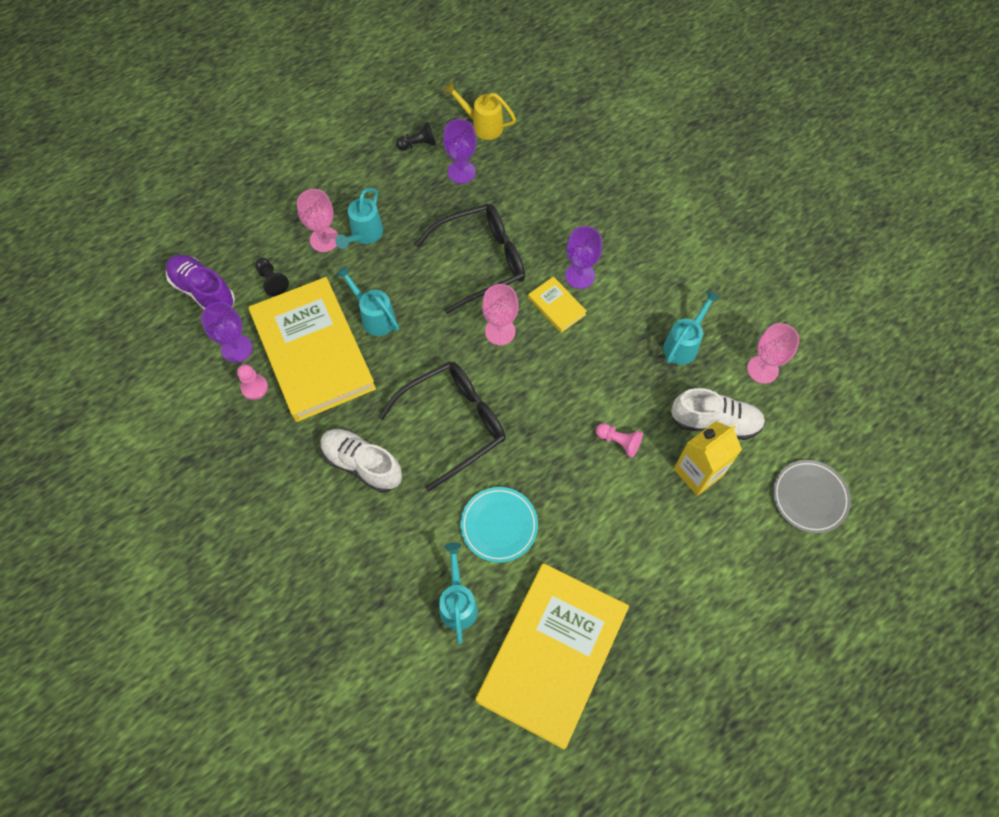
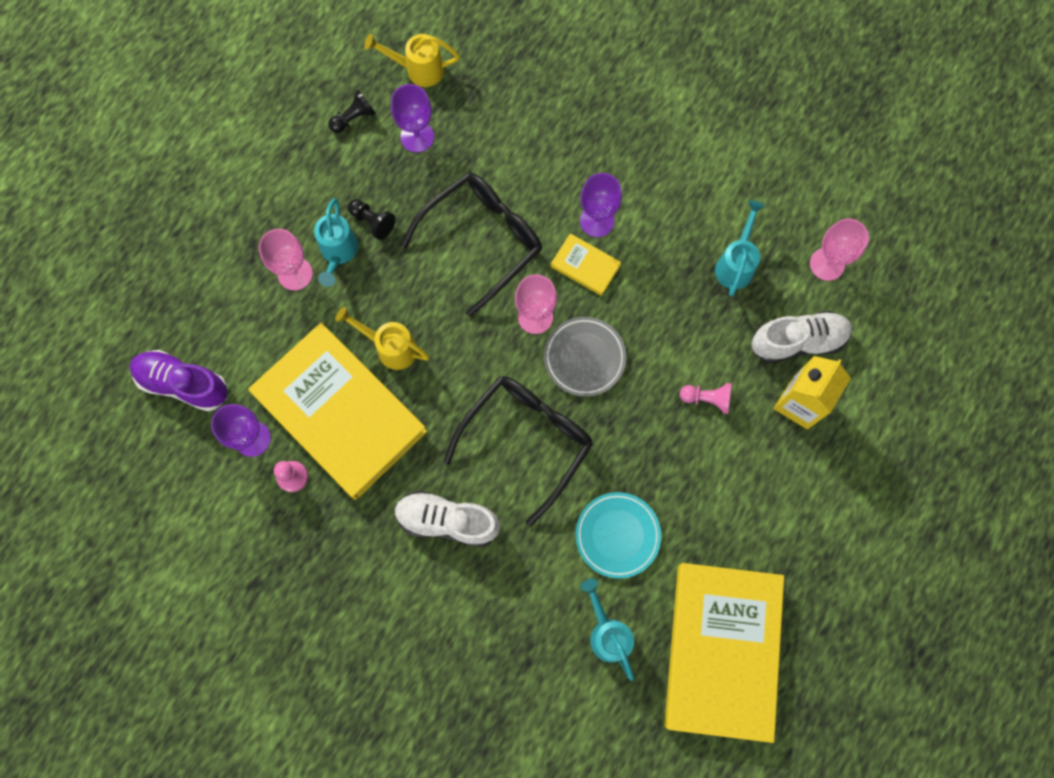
camera: 20 degrees left, 10 degrees up
(272, 281) = (257, 344): black pawn -> black pawn (372, 222)
(374, 316) = (390, 347): turquoise watering can -> yellow watering can
(809, 497) = (919, 390): grey plate -> grey plate (584, 358)

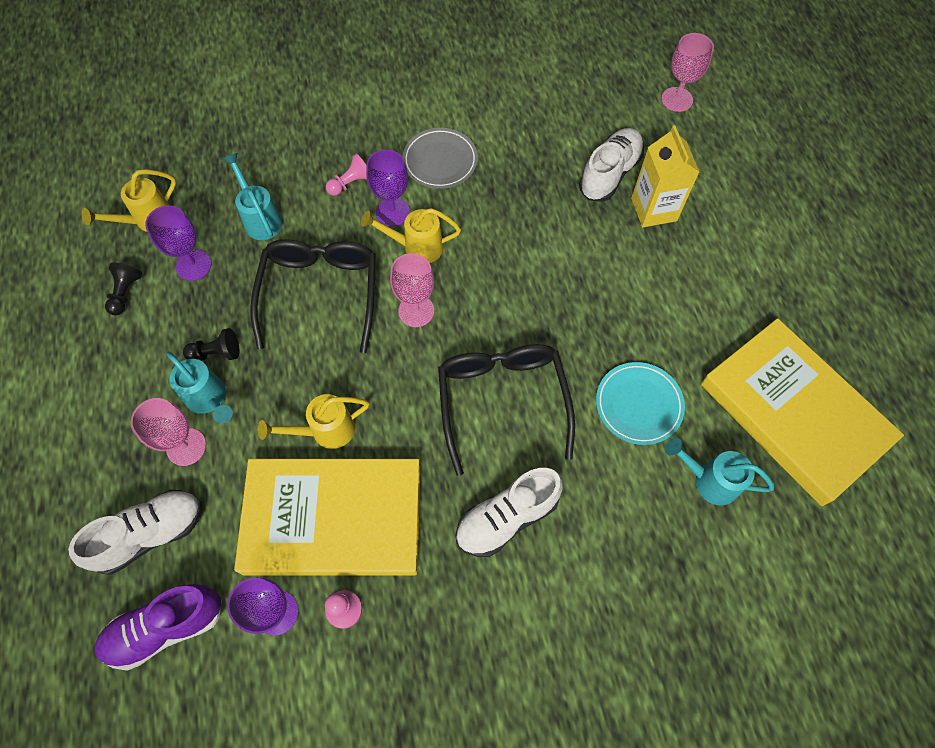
camera: 45 degrees left, 10 degrees down
(224, 314) = (151, 534): none -> white shoe
(584, 358) = (482, 307): grey plate -> grey plate (440, 161)
(585, 266) = (416, 247): yellow book -> yellow watering can
(707, 399) = (594, 259): pink pawn -> pink pawn (351, 183)
(736, 263) = (517, 161): turquoise watering can -> turquoise watering can (260, 218)
(827, 264) = (574, 115): pink goblet -> pink goblet (677, 99)

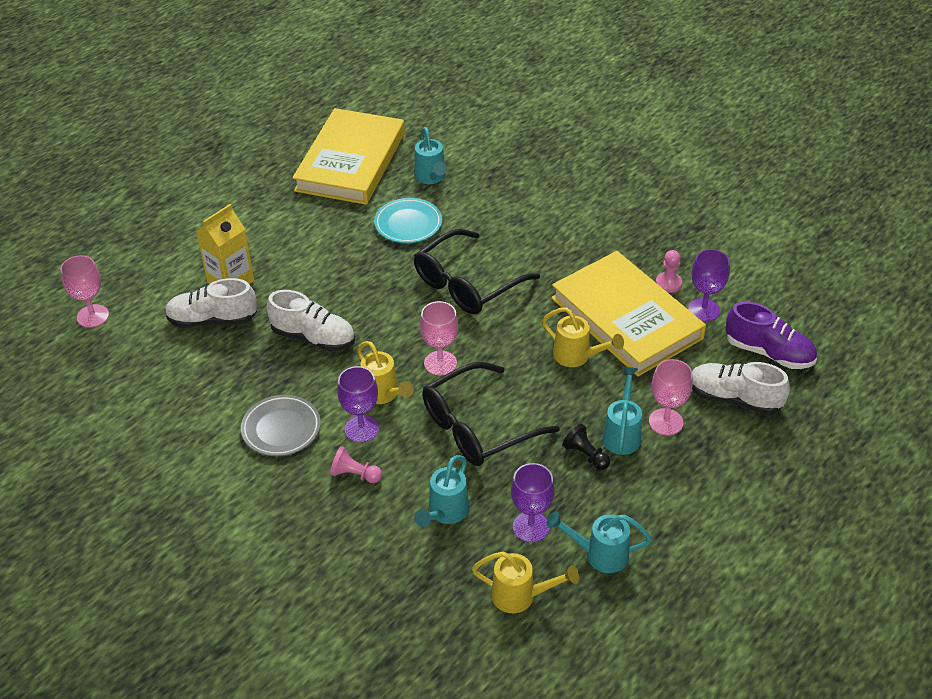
camera: 125 degrees left, 20 degrees down
(125, 293) = (599, 554): black pawn -> turquoise watering can
(507, 517) = (541, 245): white shoe -> white shoe (313, 337)

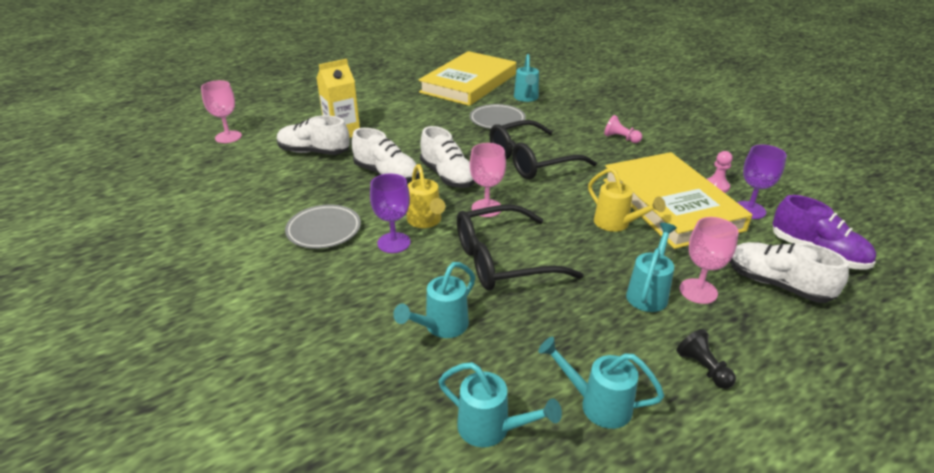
camera: 15 degrees right, 10 degrees down
(355, 474) = (369, 276): pink pawn -> pink pawn (621, 138)
(382, 326) = (447, 176): none -> white shoe
(408, 224) = (497, 120): turquoise plate -> grey plate
(521, 596) = (492, 429): yellow watering can -> turquoise watering can
(531, 527) = (527, 358): purple goblet -> none
(586, 455) = (605, 304): black pawn -> black pawn (703, 368)

